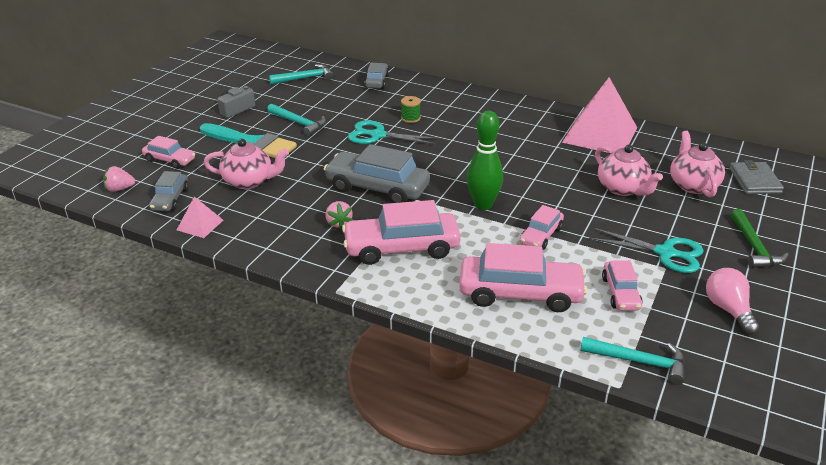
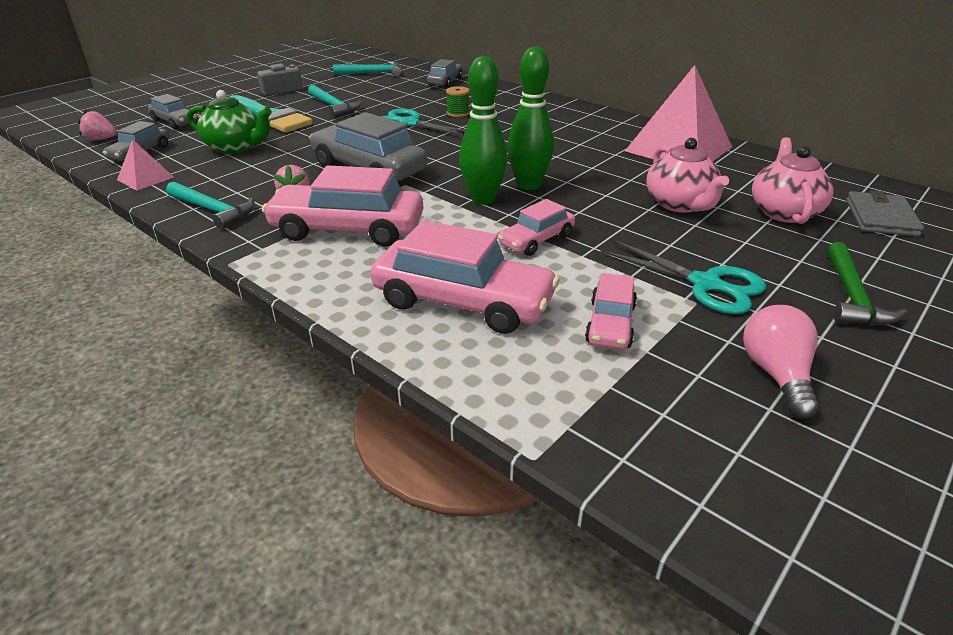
camera: 15 degrees right, 0 degrees up
(170, 160) = (175, 122): pink car -> grey car
(249, 181) = (235, 147): pink teapot -> green teapot
(509, 186) = (528, 185): none -> green bowling pin
(639, 361) = (588, 425): turquoise hammer -> turquoise hammer (213, 210)

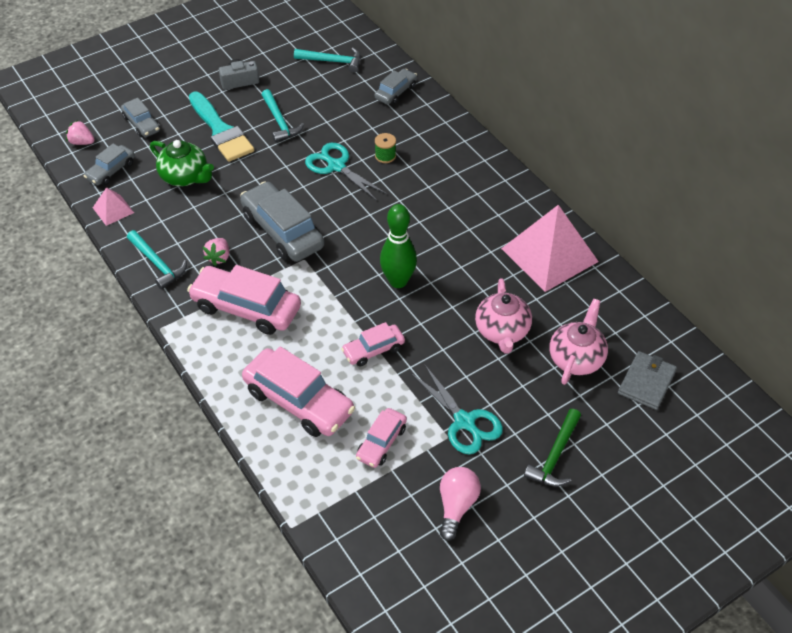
camera: 15 degrees right, 15 degrees up
(483, 199) = (355, 292): green bowling pin -> none

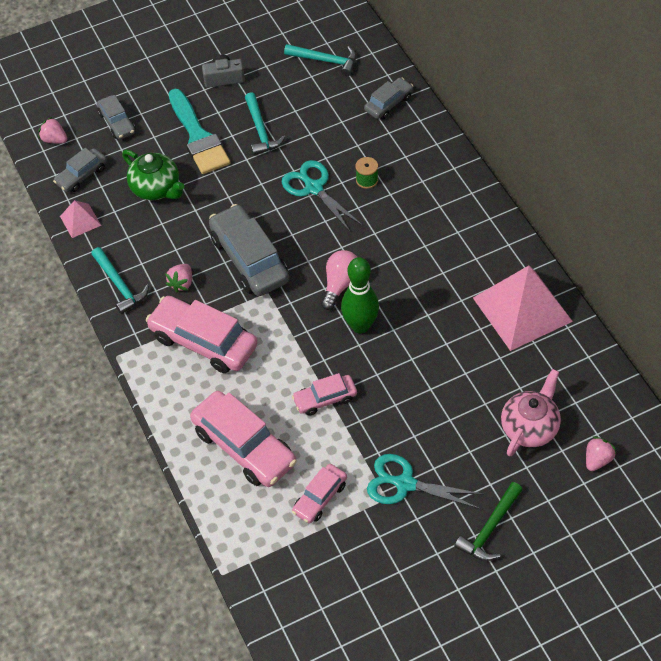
camera: 10 degrees right, 5 degrees up
(456, 506) = (384, 570): pink light bulb -> pink light bulb (340, 284)
(464, 421) = (405, 484): turquoise scissors -> turquoise scissors turned 135 degrees clockwise
(502, 331) = (458, 391): pink teapot -> none
(646, 382) = (597, 460): grey wallet -> pink strawberry

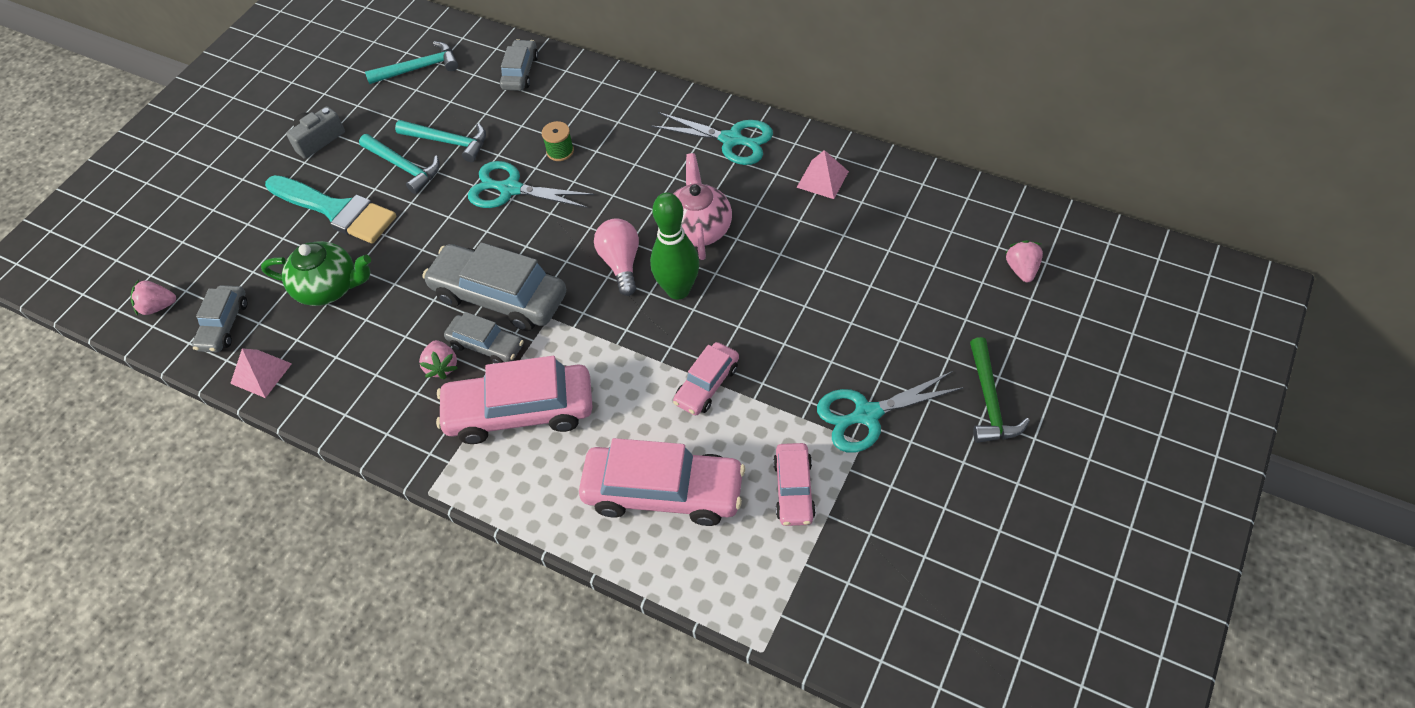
camera: 35 degrees left, 0 degrees up
(117, 123) = (225, 248): grey car -> grey car (486, 345)
(120, 285) = (368, 413): turquoise hammer -> turquoise hammer (448, 142)
(486, 242) = (731, 140): none -> turquoise scissors
(522, 309) = (822, 179): pink pyramid -> pink pyramid, size x0.46
(529, 427) = (933, 280): pink teapot -> pink teapot (698, 228)

